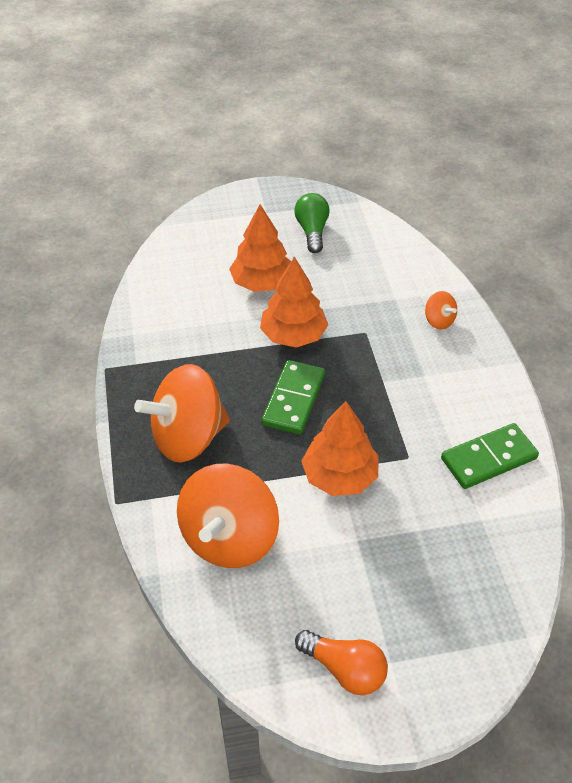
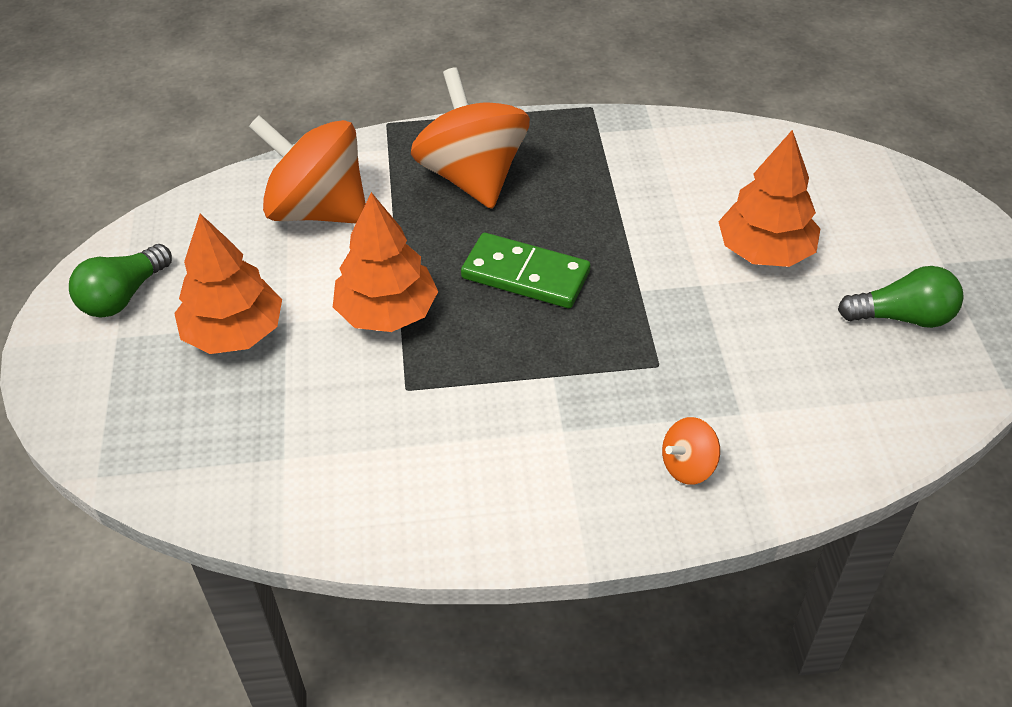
camera: 95 degrees right, 0 degrees up
(293, 335) = (651, 281): orange tree -> orange tree (234, 333)
(344, 669) = (123, 296): orange light bulb -> green light bulb
(488, 459) = (386, 486): green domino -> none

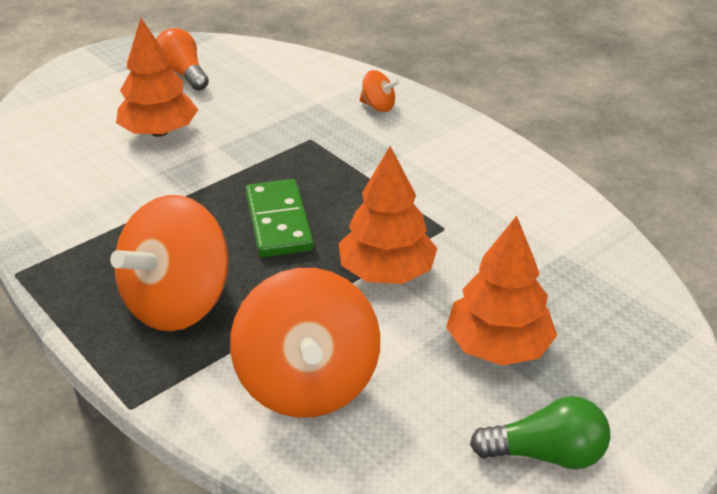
camera: 125 degrees left, 10 degrees down
(902, 317) = (183, 73): green light bulb -> orange light bulb

